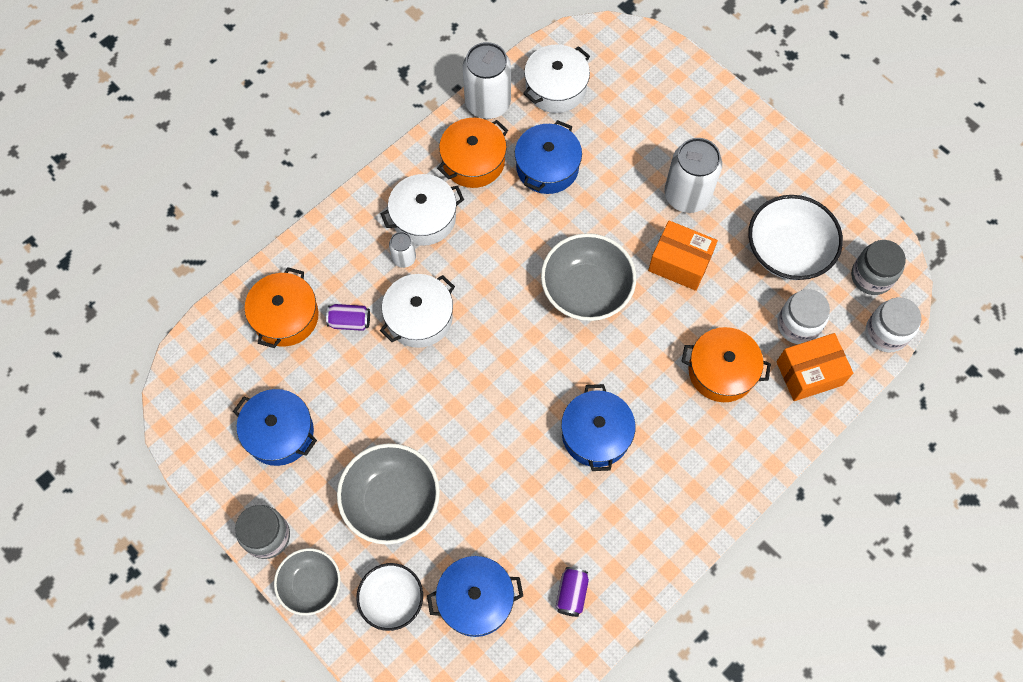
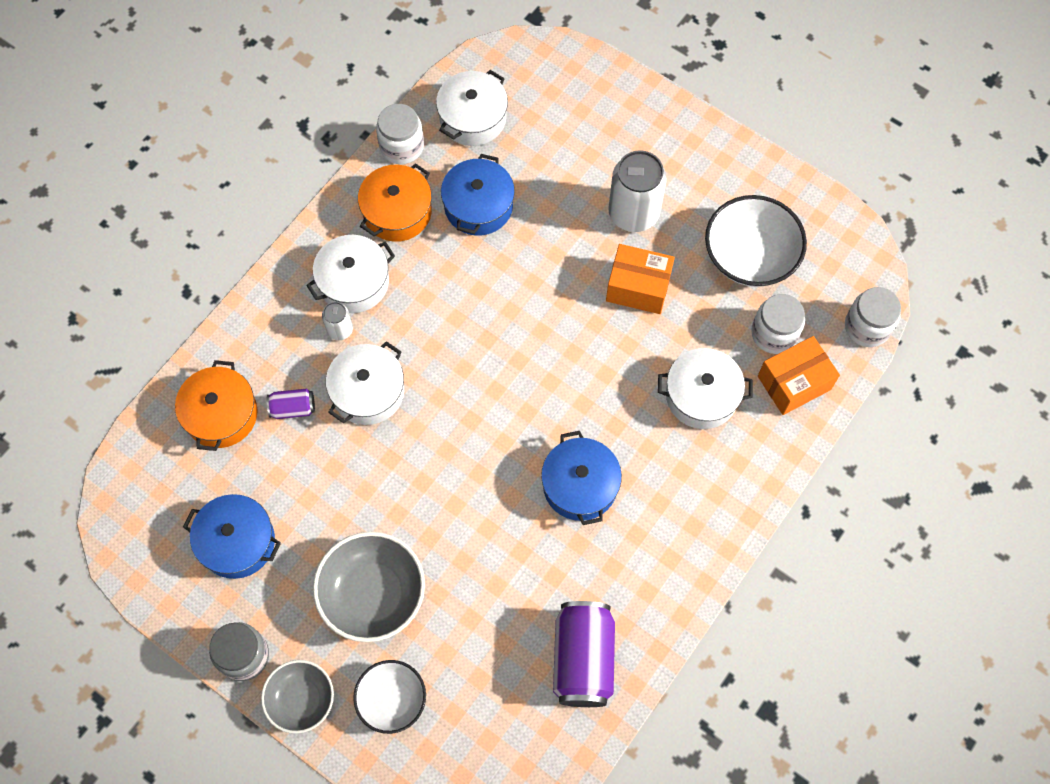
camera: 10 degrees left, 0 degrees up
(475, 600) = (482, 684): blue pot -> none
(488, 103) = (402, 146): white can -> white jar
(571, 593) = (583, 659): purple can -> purple can, size x2.01
(586, 290) = (543, 332): grey bowl -> none
(721, 371) = (701, 395): orange pot -> white pot
(871, 276) = (842, 269): grey jar -> none

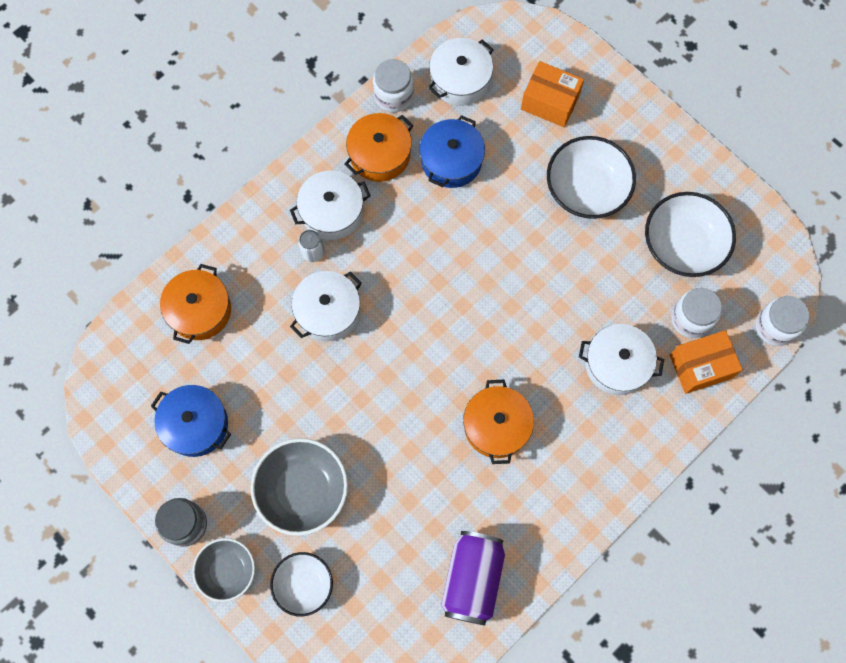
camera: 10 degrees right, 5 degrees up
(293, 408) = (261, 315): purple can -> none
(580, 485) = (496, 426): blue pot -> orange pot
(633, 213) = (586, 189): white can -> white bowl
(638, 287) = (578, 257): orange box -> orange box (550, 102)

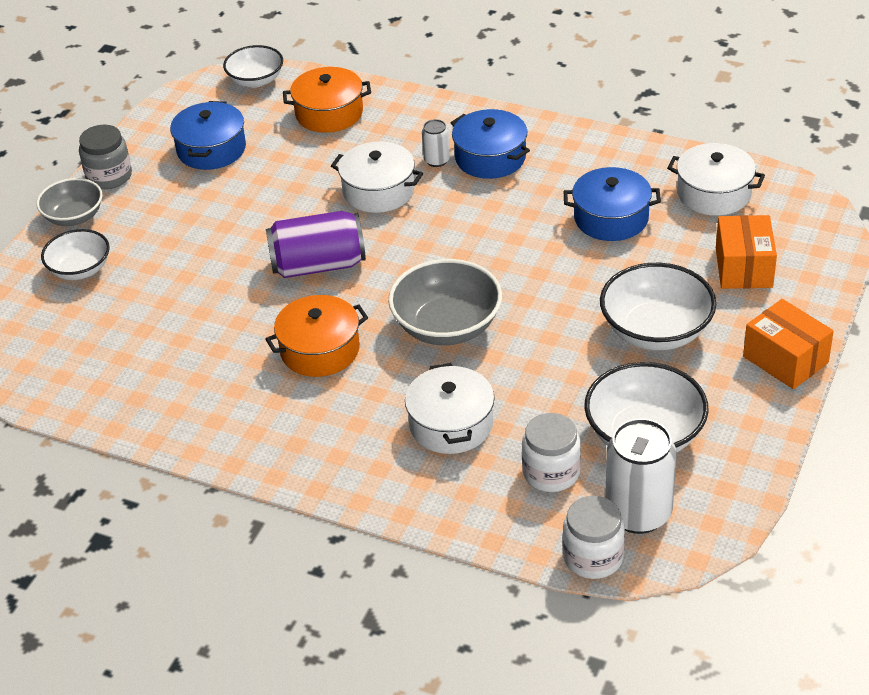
camera: 70 degrees right, 30 degrees down
(113, 353) = (256, 80): none -> white bowl
(302, 490) = (178, 237): grey bowl -> grey bowl (447, 326)
(332, 212) = (490, 158): white pot -> blue pot
(379, 154) = (579, 167): orange pot -> none
(393, 96) = (655, 154): white jar -> none
(472, 579) = (135, 386): purple can -> purple can (318, 265)
(700, 366) = (493, 500): orange box -> orange box (785, 360)
(749, 282) = (638, 513): none -> white can

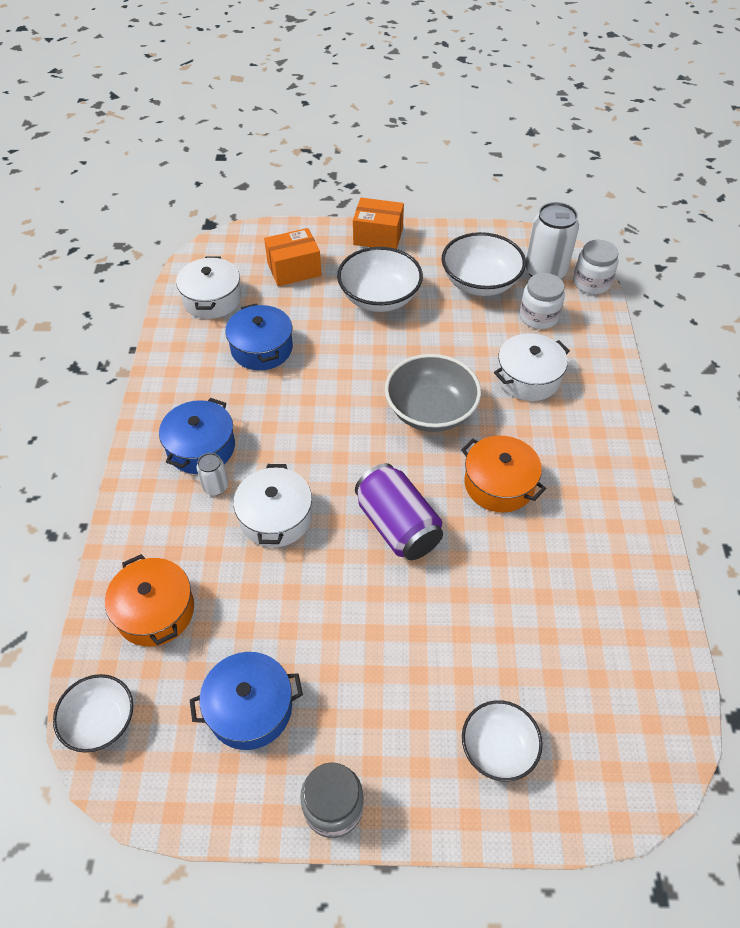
camera: 115 degrees left, 10 degrees up
(74, 217) = (418, 808): grey bowl -> none
(785, 360) = (378, 236): orange box -> orange box turned 75 degrees clockwise

